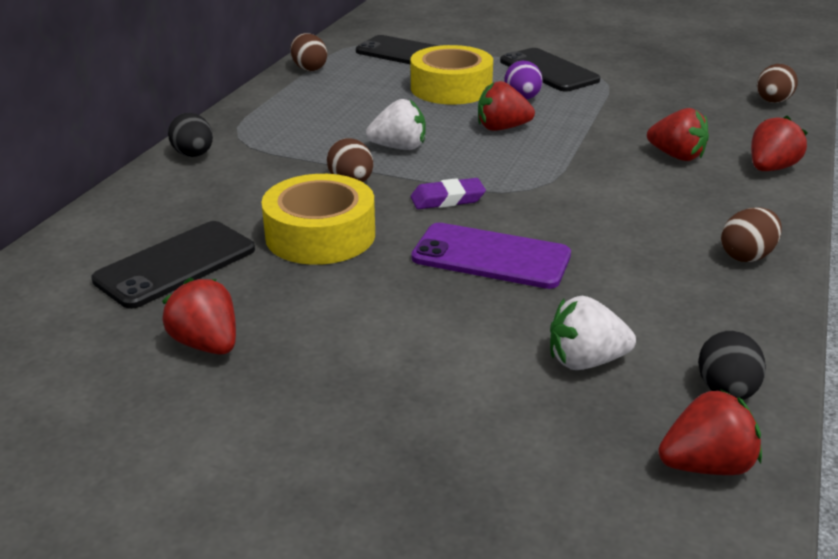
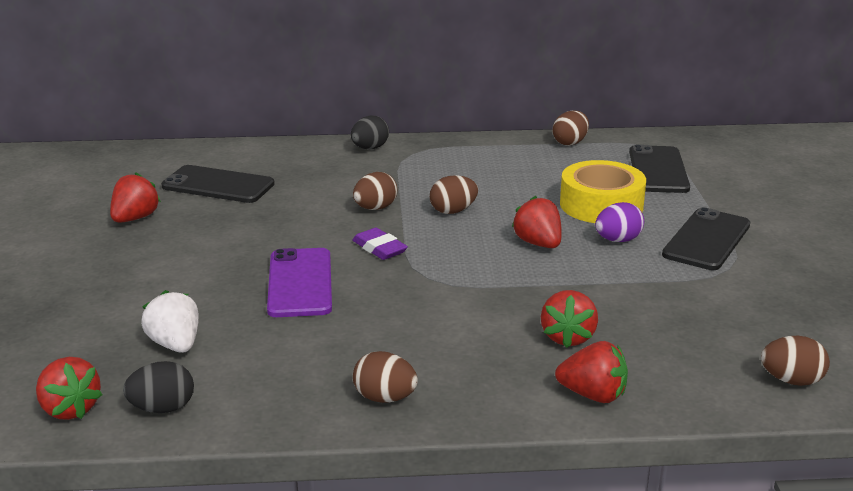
camera: 65 degrees right, 5 degrees down
(320, 235) = (287, 217): yellow tape -> none
(399, 148) = (453, 211): white strawberry -> brown egg

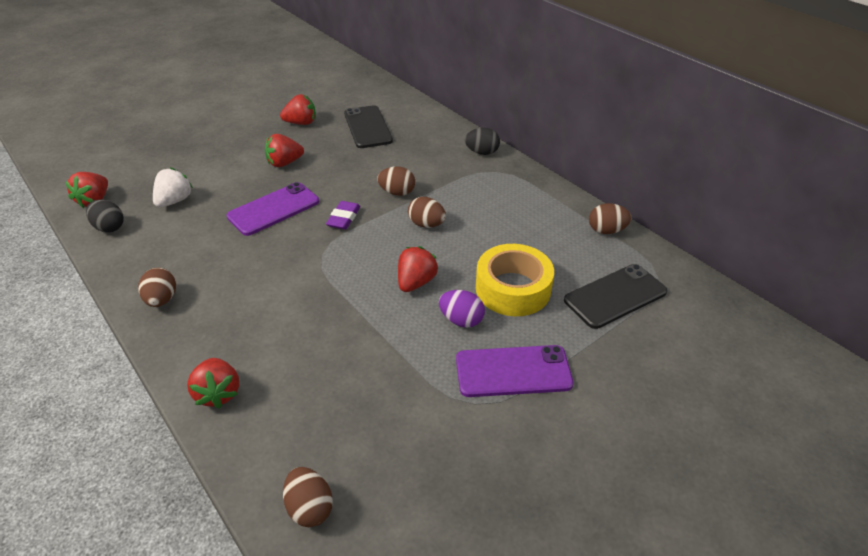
camera: 55 degrees right, 15 degrees up
(568, 337) = (289, 350): red strawberry -> red strawberry (284, 163)
(706, 240) = (513, 371): black phone -> purple phone

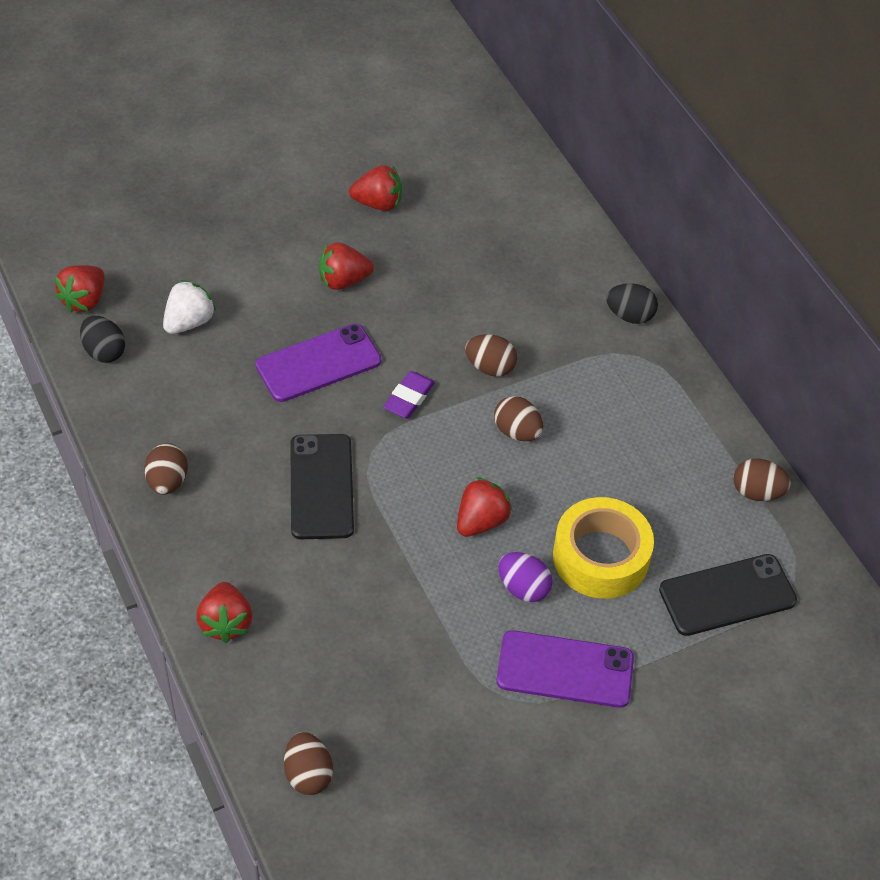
camera: 10 degrees right, 10 degrees up
(367, 127) = (474, 231): black phone -> black phone (321, 486)

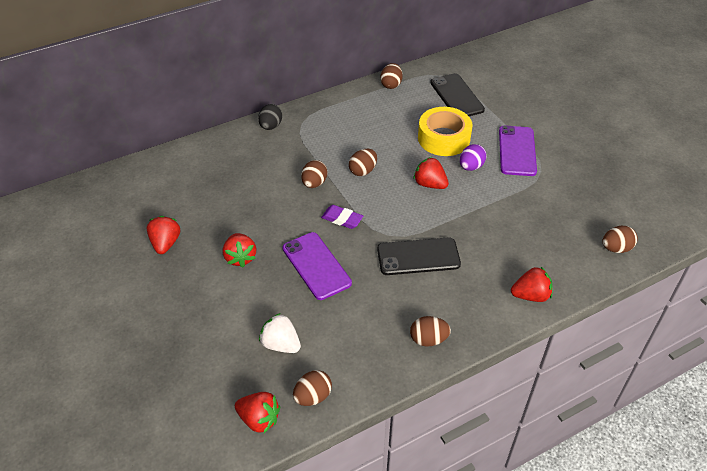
camera: 90 degrees left, 5 degrees down
(104, 351) = (313, 396): black egg -> brown egg

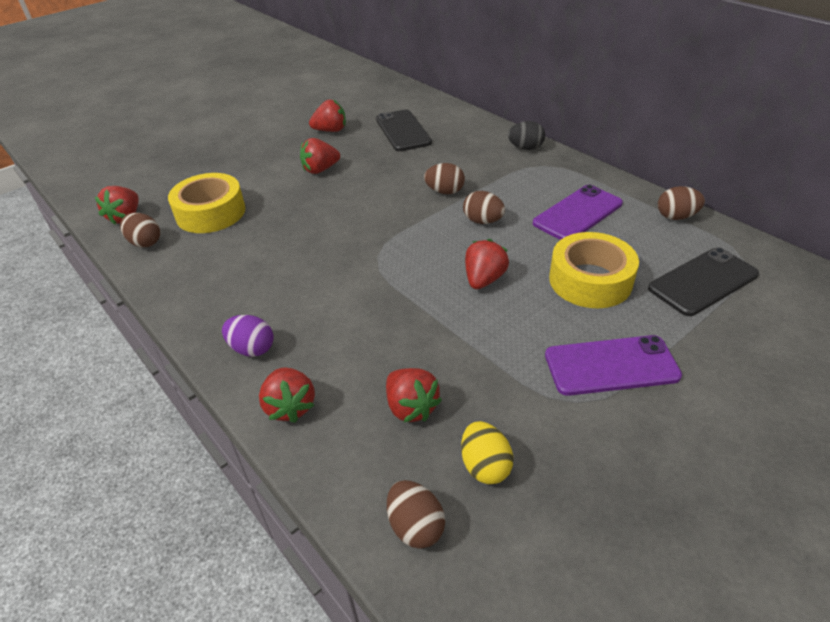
camera: 80 degrees right, 5 degrees down
(281, 344) = (211, 213): white strawberry -> yellow tape
(316, 266) = (317, 215): purple phone -> purple phone (577, 213)
(342, 219) = (393, 220): purple eraser -> none
(418, 257) = (345, 287): black phone -> black phone (403, 131)
(428, 339) = (212, 312): brown egg -> none
(471, 167) = (541, 315): purple egg -> purple egg (252, 349)
(538, 238) = (411, 407): none -> red strawberry
(580, 215) = (485, 466): none -> yellow egg

